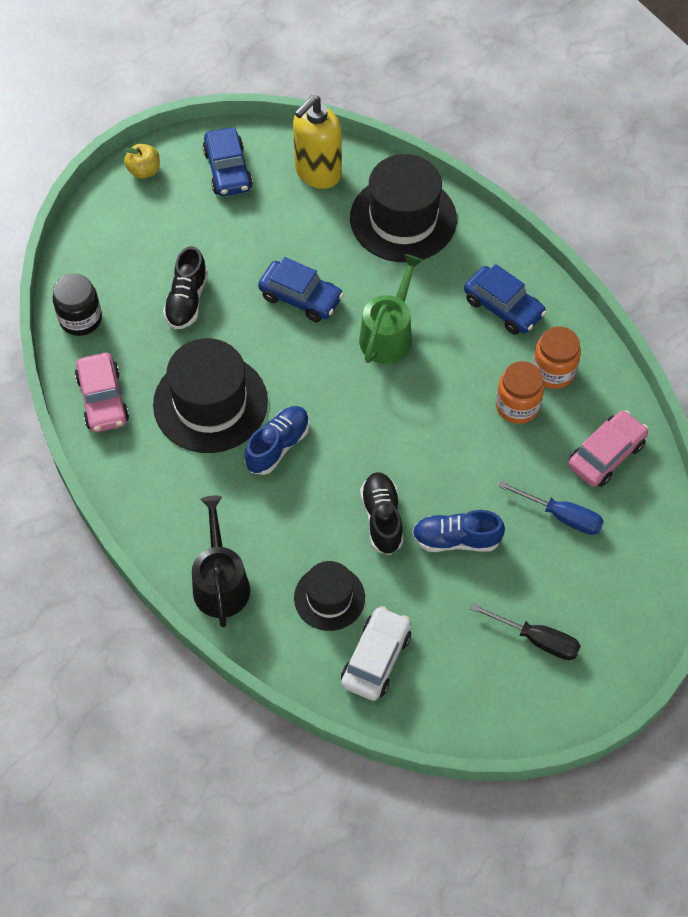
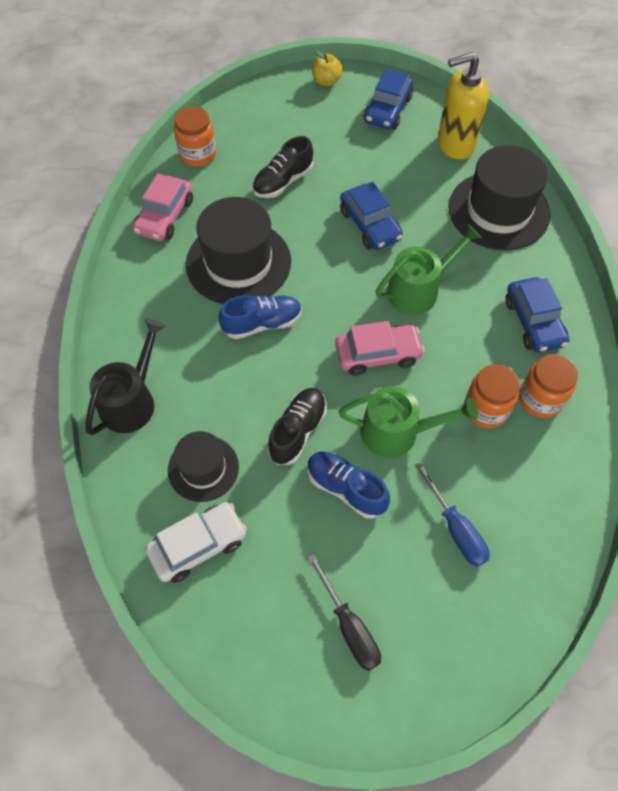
camera: 35 degrees right, 0 degrees up
(80, 319) = (198, 154): black jar -> orange jar
(462, 469) = (397, 432): none -> green watering can
(606, 454) = (537, 500): pink car -> pink car (377, 354)

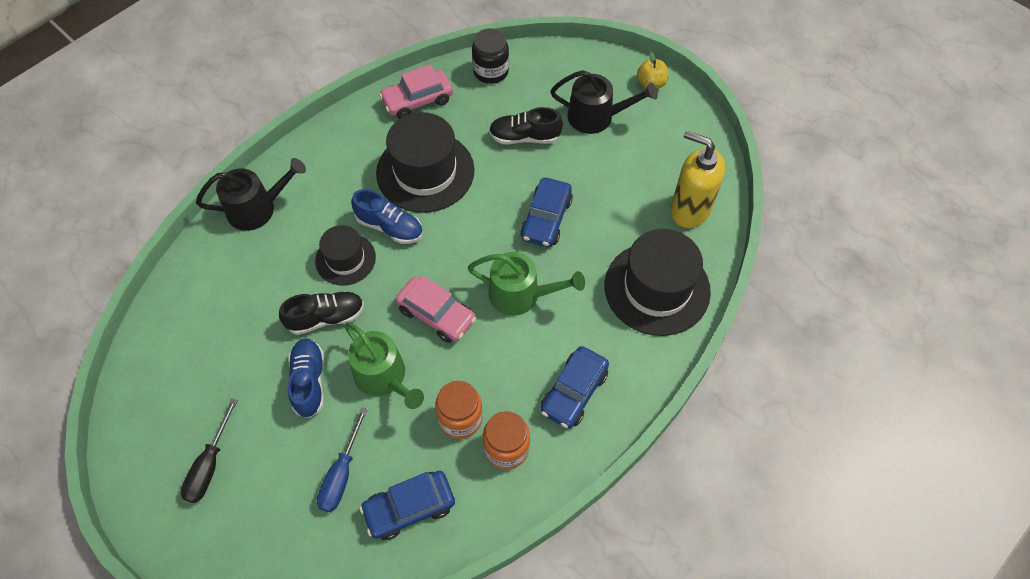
camera: 45 degrees right, 0 degrees up
(198, 154) = (491, 71): orange jar -> black jar
(198, 545) = (190, 332): white car -> none
(203, 468) = (246, 288): black hat -> black hat (345, 259)
(317, 130) = (596, 117): none -> black watering can
(387, 110) = (670, 141): blue car -> blue car (409, 508)

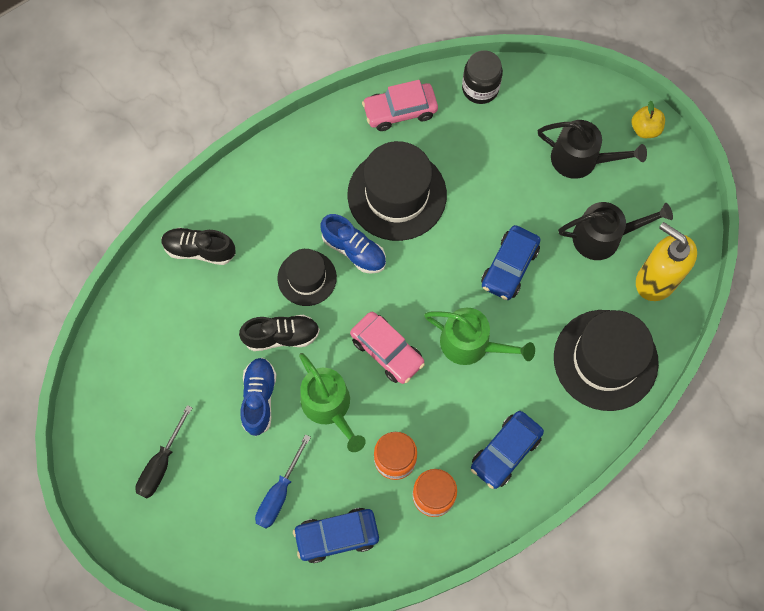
camera: 10 degrees right, 10 degrees up
(257, 208) = (227, 209): black watering can -> black watering can (603, 237)
(524, 137) = (503, 171): black shoe -> black shoe (199, 250)

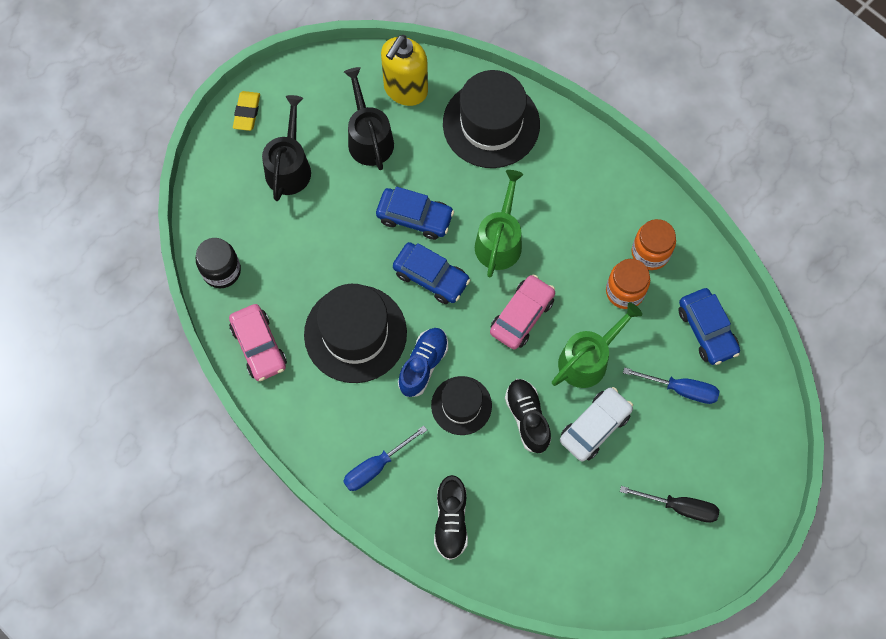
camera: 100 degrees left, 0 degrees up
(259, 398) = (594, 427): blue shoe -> white car
(265, 194) = (376, 466): none -> blue screwdriver
(505, 452) = (596, 197): blue car -> blue car (431, 277)
(645, 129) = (247, 112): yellow apple -> yellow eraser

